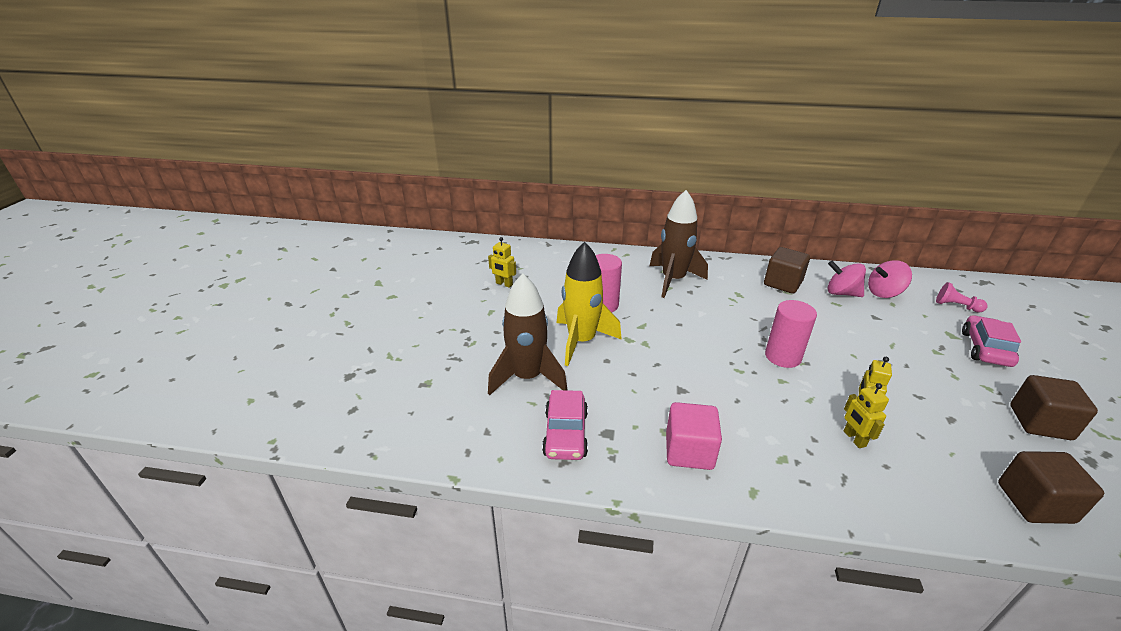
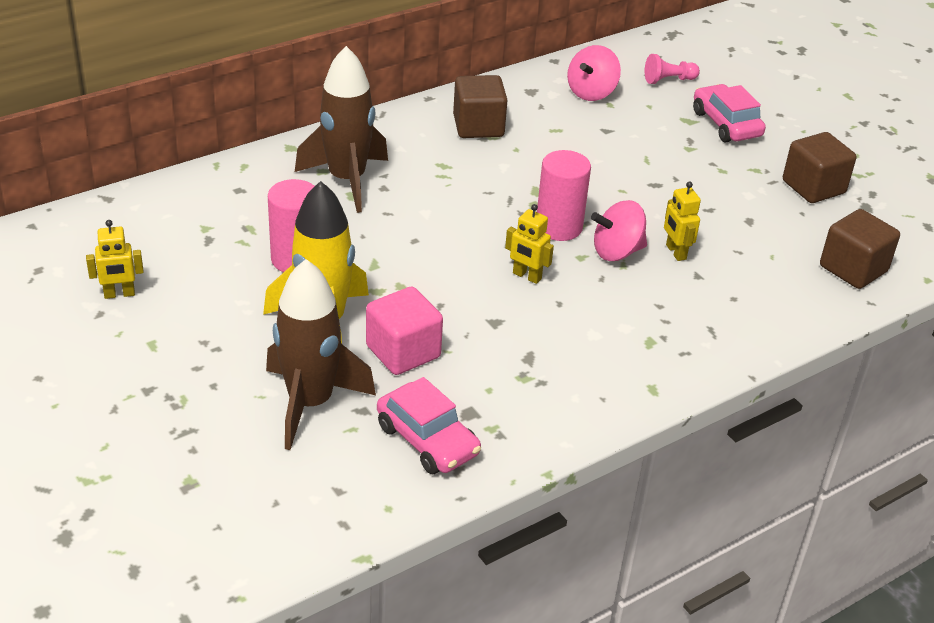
camera: 45 degrees left, 5 degrees up
(689, 451) = (564, 384): pink cube -> pink cube (403, 352)
(841, 293) = (550, 112): pink spinning top -> pink spinning top (617, 252)
(854, 439) = (690, 286): yellow robot -> yellow robot (526, 276)

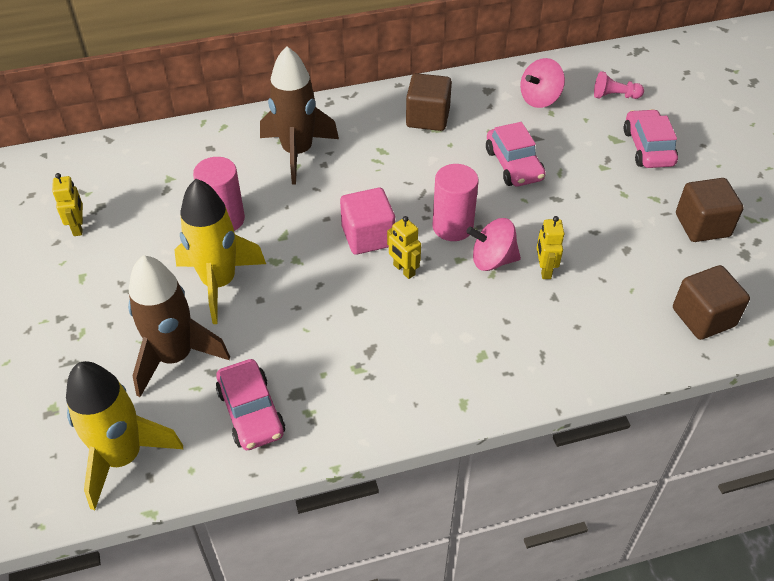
camera: 20 degrees right, 10 degrees up
(119, 294) = (78, 227): yellow robot -> yellow robot turned 105 degrees counterclockwise
(302, 511) = (123, 457): none -> yellow rocket
(403, 352) = (269, 323): pink cube -> pink cube (368, 236)
(595, 159) = (514, 165): none -> pink car

